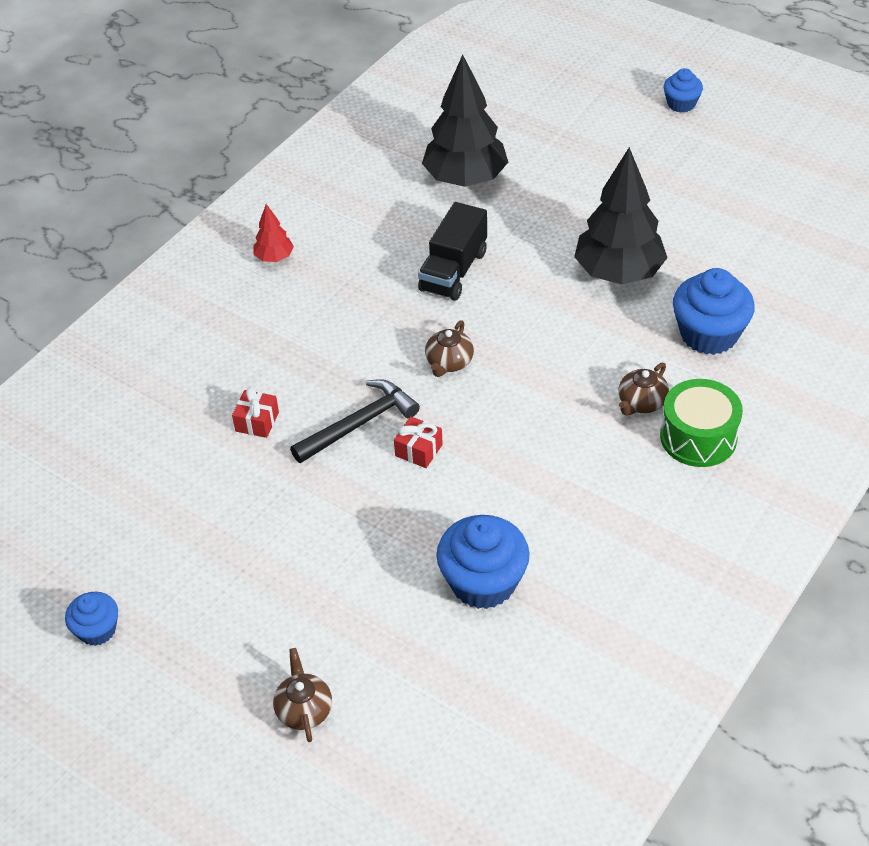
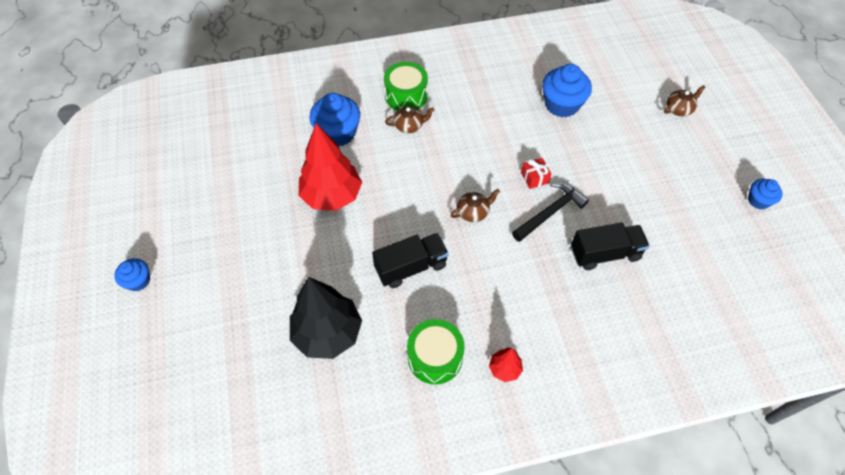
camera: 140 degrees left, 10 degrees up
(257, 422) = (605, 254): red gift -> black truck
(304, 709) = (679, 109): brown teapot -> brown teapot turned 150 degrees counterclockwise
(348, 225) = (435, 357): none -> green drum
(360, 423) = (550, 212): black hammer -> black hammer turned 135 degrees clockwise
(618, 273) = (332, 196): black tree -> red tree

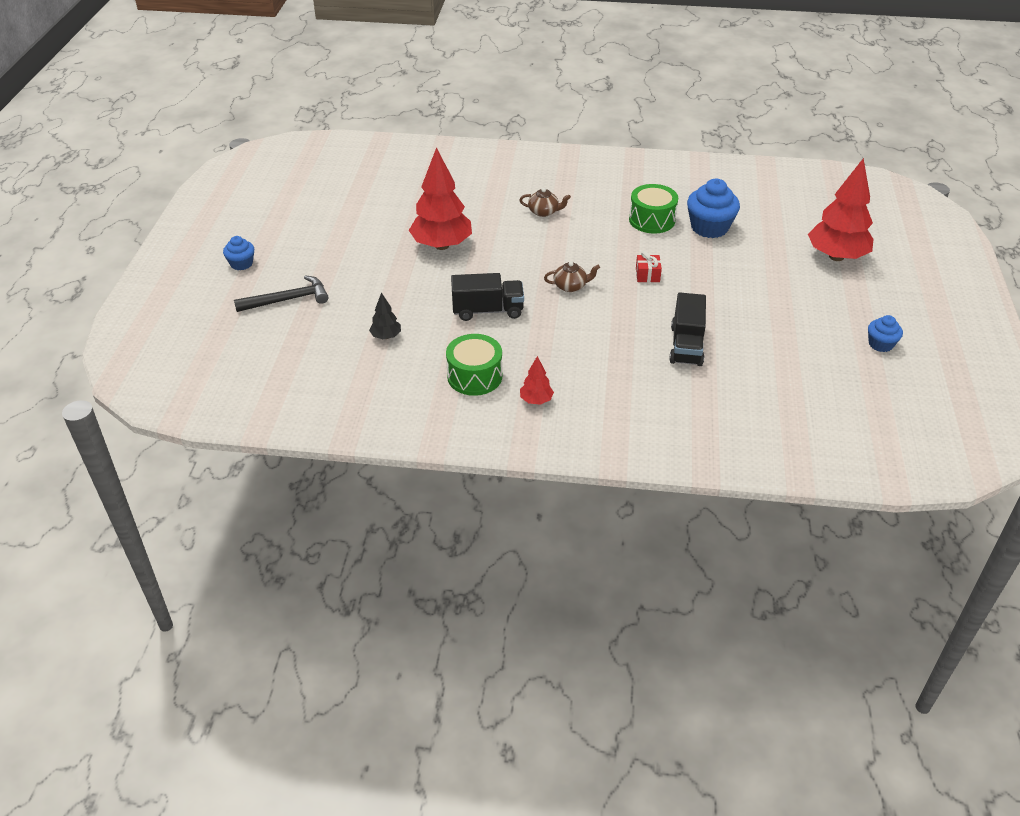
camera: 20 degrees right, 15 degrees down
(327, 333) = (386, 336): black tree -> black tree, size x0.46
(338, 133) = (472, 203): blue cupcake -> none
(406, 95) = (553, 189): green drum -> green drum (652, 220)
(550, 212) = (648, 303): black hammer -> black hammer (288, 299)
(605, 254) = (686, 345): black truck -> black truck turned 90 degrees clockwise
(679, 109) = (836, 256): brown teapot -> red tree

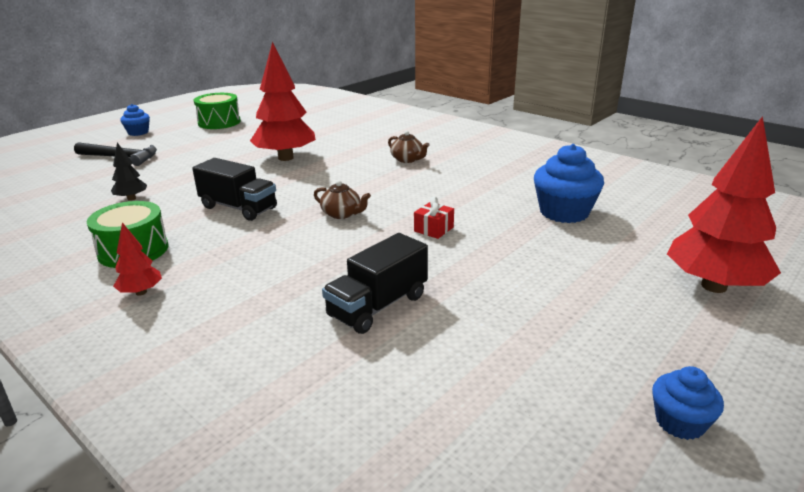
camera: 35 degrees right, 15 degrees down
(652, 220) = (505, 190): green drum -> green drum (219, 122)

